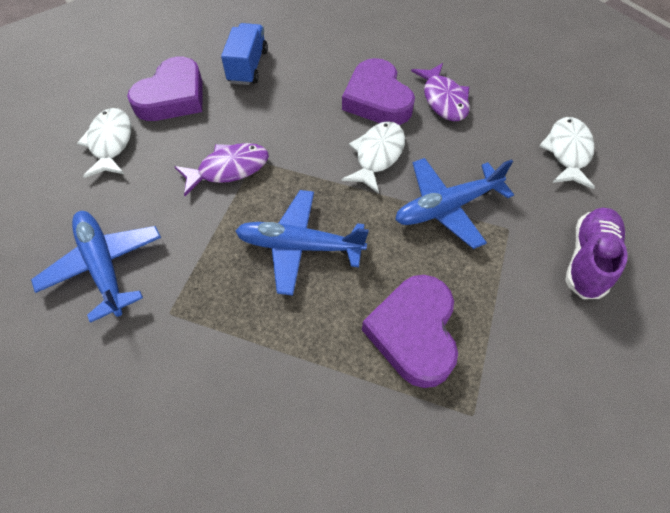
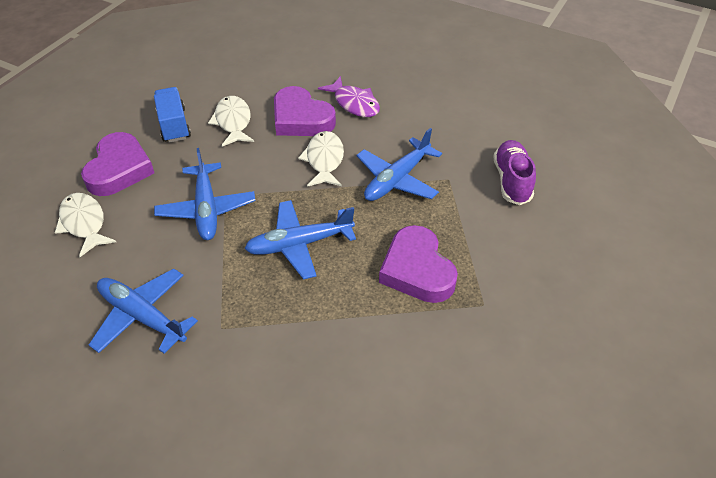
camera: 25 degrees left, 10 degrees down
(229, 169) = (206, 209): purple fish -> blue plane
(567, 152) = (464, 113): white fish -> white fish (233, 122)

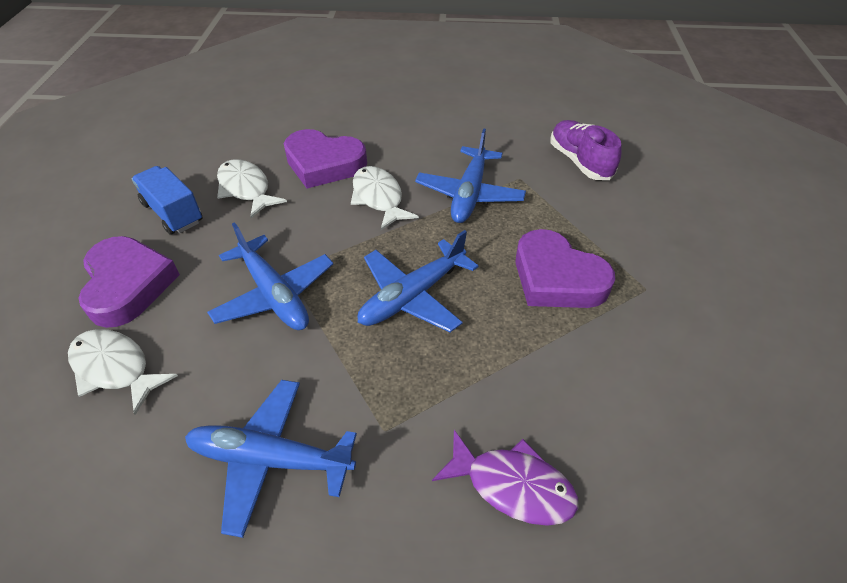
camera: 25 degrees left, 0 degrees up
(354, 103) = (372, 134): purple fish -> purple fish (512, 485)

